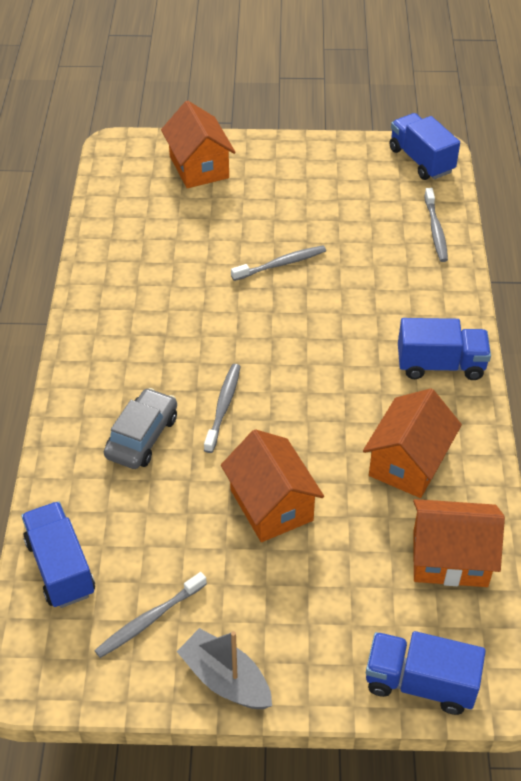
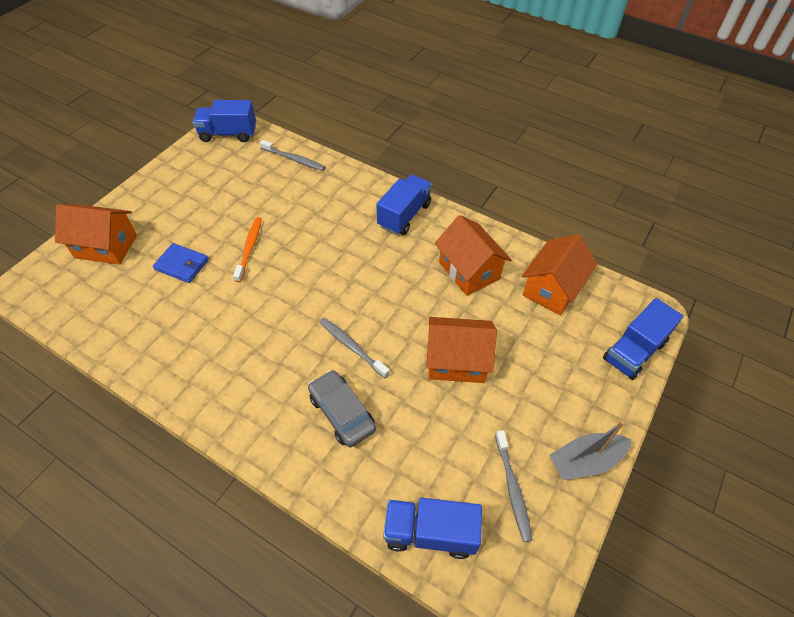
camera: 60 degrees left, 5 degrees up
(220, 228) = (182, 264): none -> blue wallet
(280, 264) = (249, 248): grey toothbrush -> orange toothbrush

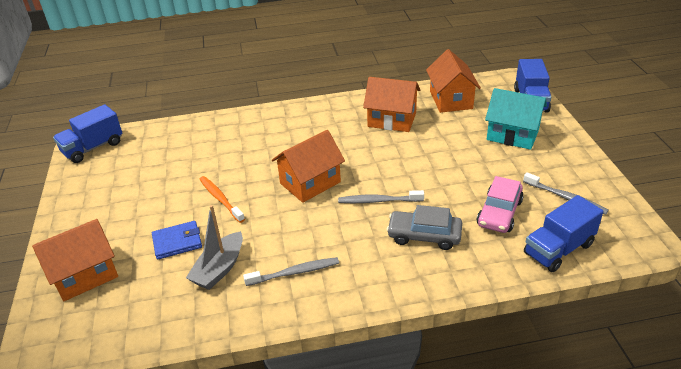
camera: 40 degrees left, 15 degrees down
(294, 159) = (176, 133): grey toothbrush -> grey toothbrush (294, 272)
(404, 215) = (308, 117): blue truck -> none
(431, 448) = (499, 213): none -> pink car
(457, 361) = (451, 165): orange house -> orange house (310, 183)
(558, 376) = (512, 135): none -> turquoise house
(585, 461) = (579, 160): grey boat -> grey boat (219, 269)

